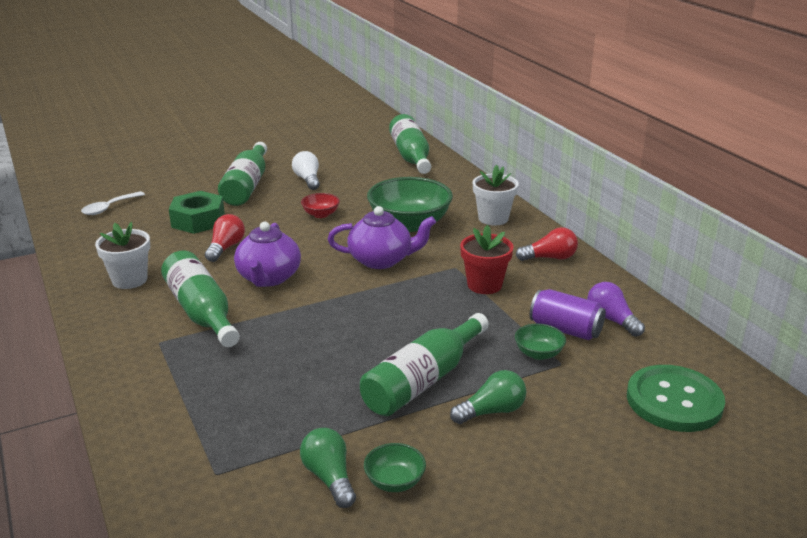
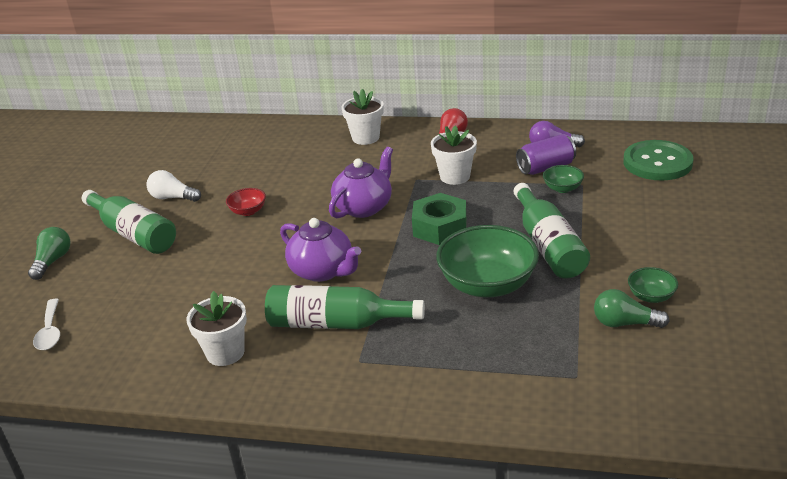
camera: 50 degrees left, 5 degrees up
(198, 220) = (162, 281): green nut -> green nut (440, 227)
(226, 248) = (239, 279): red light bulb -> none
(409, 224) = (324, 175): green bowl -> green bowl (487, 284)
(411, 156) = (209, 134): green bottle -> none
(484, 285) = (455, 176): red flower pot -> white flower pot
(492, 411) = (609, 230): green light bulb -> green light bulb (53, 261)

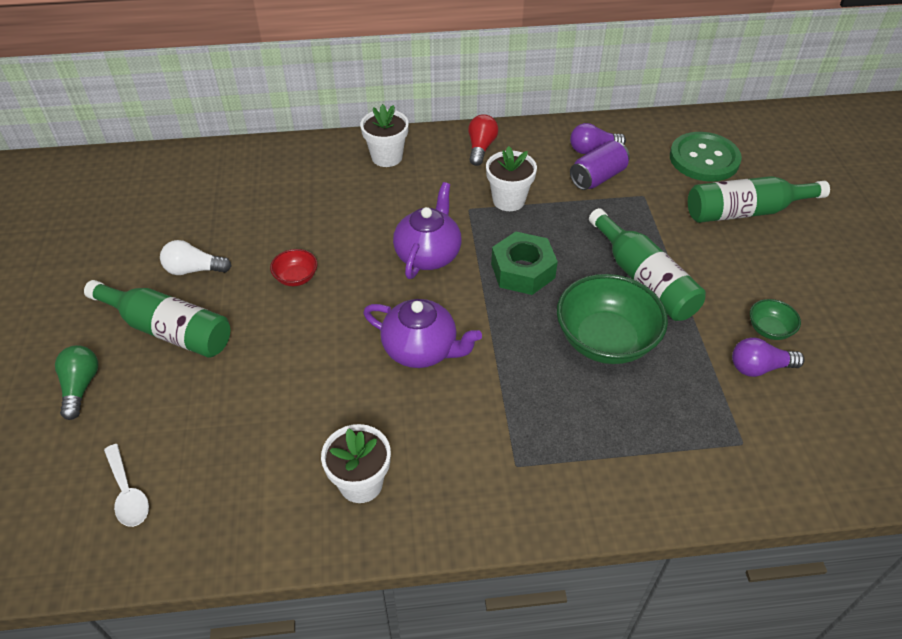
camera: 20 degrees left, 15 degrees up
(336, 323) = (469, 419): green bottle -> green bottle (745, 211)
(562, 188) = (626, 203): green bowl -> none
(624, 323) = (759, 367): green light bulb -> purple light bulb

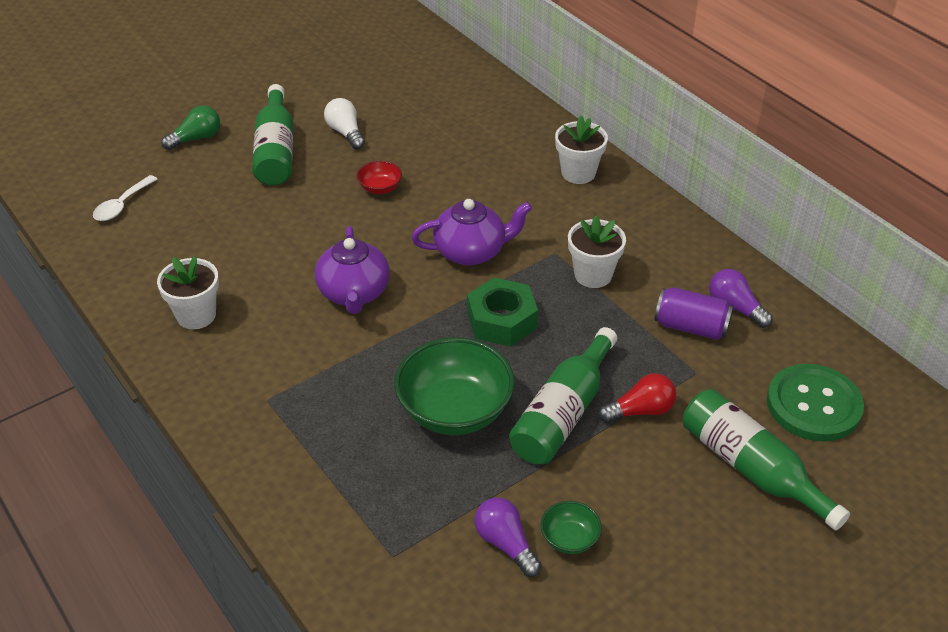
camera: 60 degrees right, 5 degrees down
(481, 148) = (653, 227): red light bulb -> red light bulb (640, 411)

